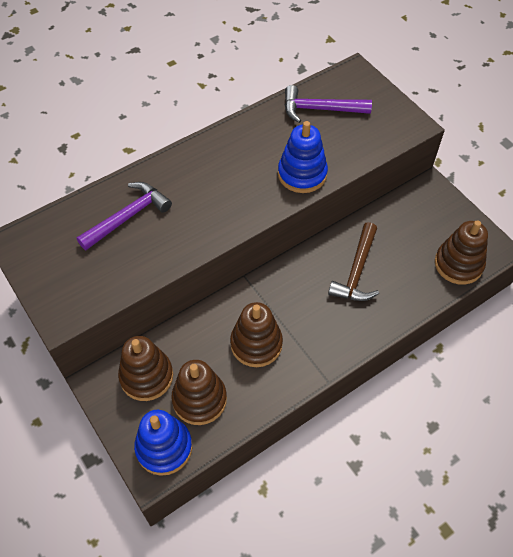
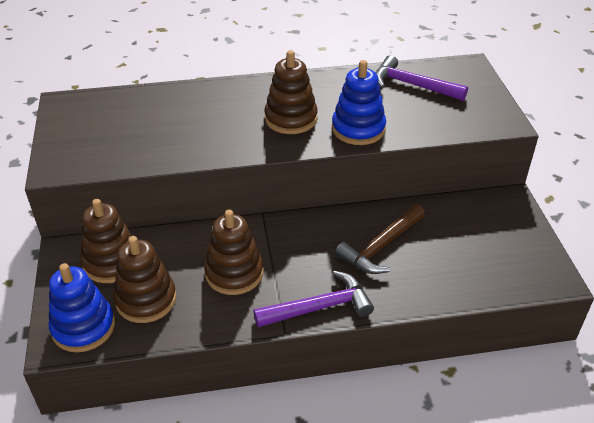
camera: 25 degrees right, 15 degrees down
(128, 216) = (170, 114): purple hammer -> purple hammer (319, 307)
(458, 264) = (501, 278): brown stacking toy -> brown stacking toy (291, 119)

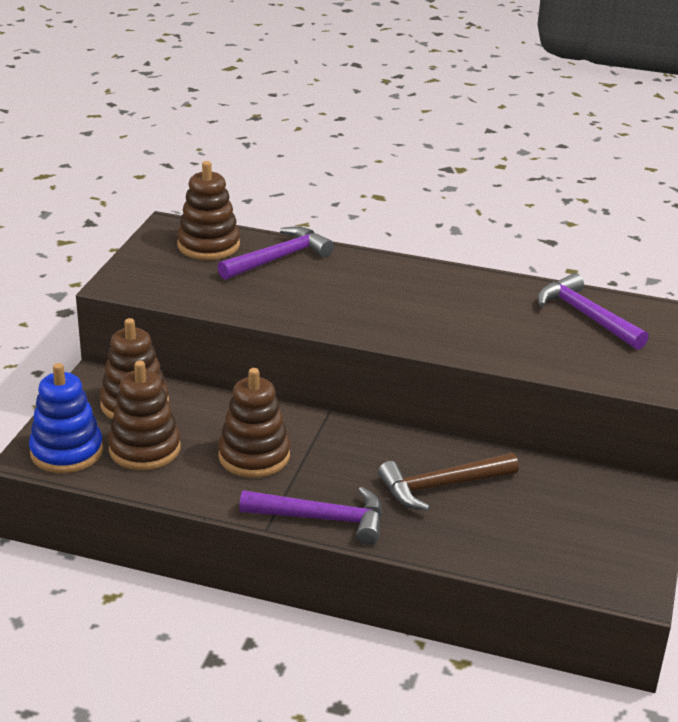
camera: 25 degrees right, 10 degrees down
(169, 105) = (279, 258): none -> purple hammer
(291, 119) = (405, 309): brown stacking toy -> brown stacking toy (208, 245)
(358, 129) = (476, 341): blue stacking toy -> none

